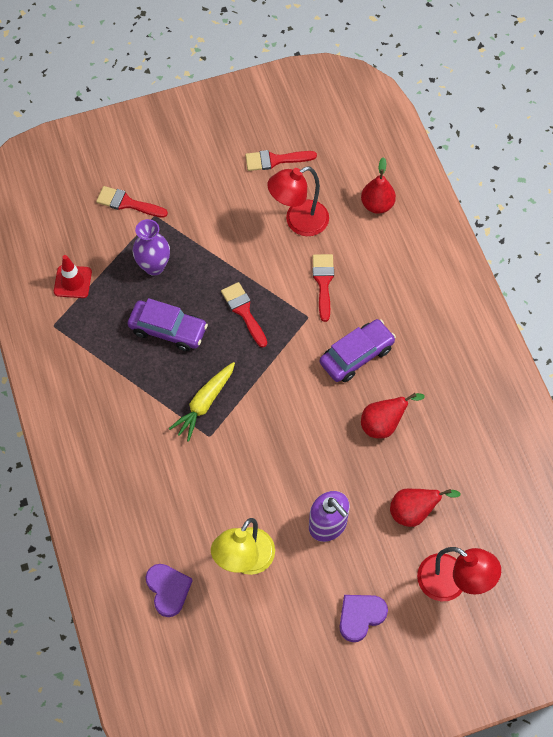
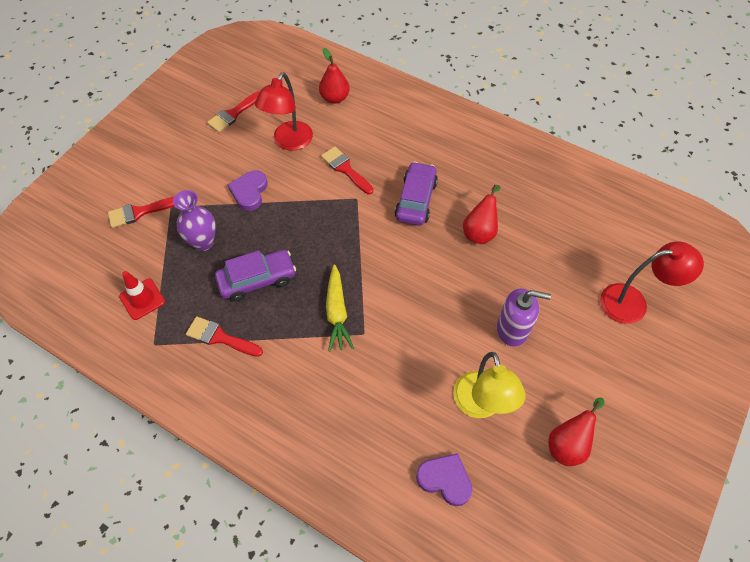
camera: 40 degrees left, 5 degrees down
(244, 311) = (305, 226): red brush -> red brush (220, 337)
(360, 616) = (601, 376): purple heart -> purple heart (249, 192)
(414, 512) = (559, 274): red pear -> red pear (568, 444)

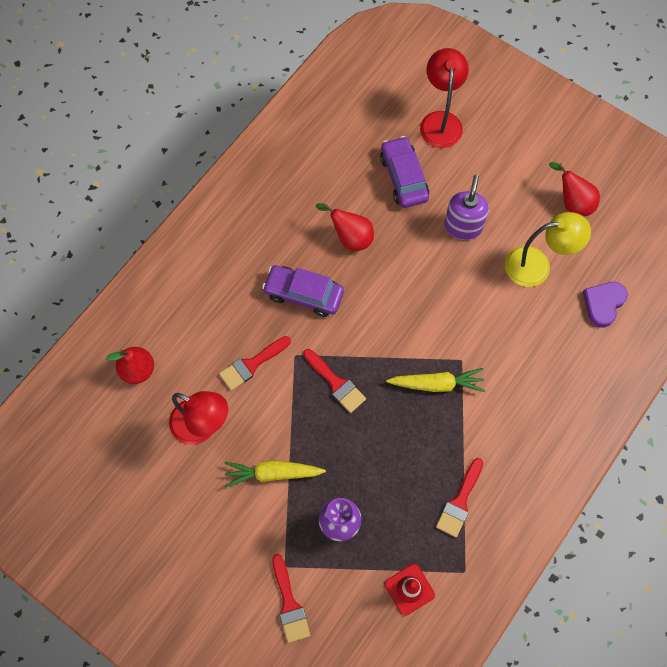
camera: 85 degrees left, 10 degrees up
(233, 114) = (145, 495): red brush -> red brush (336, 383)
(249, 192) = (273, 473): purple heart -> yellow carrot
(257, 280) = (393, 464): purple car -> purple car (403, 178)

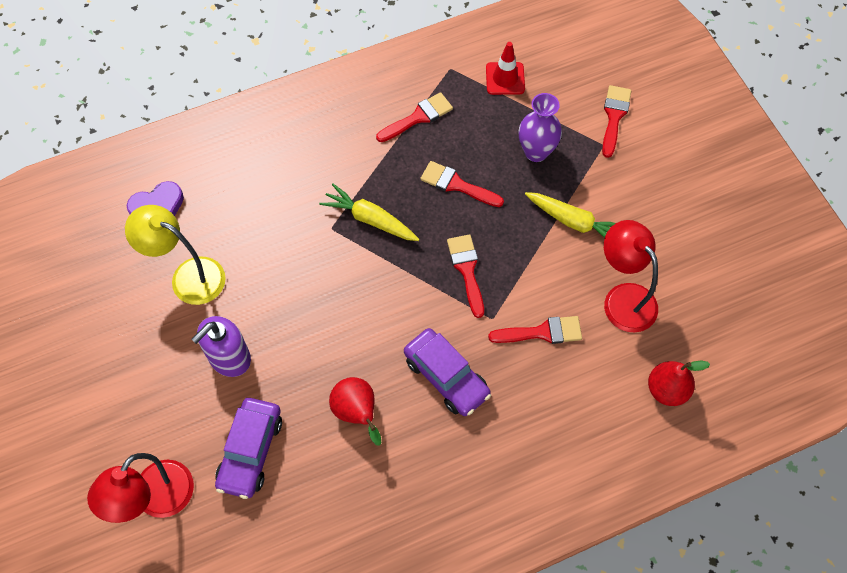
camera: 150 degrees left, 5 degrees down
(387, 454) = (457, 185): none -> red brush
(572, 203) = (97, 320): red pear -> none

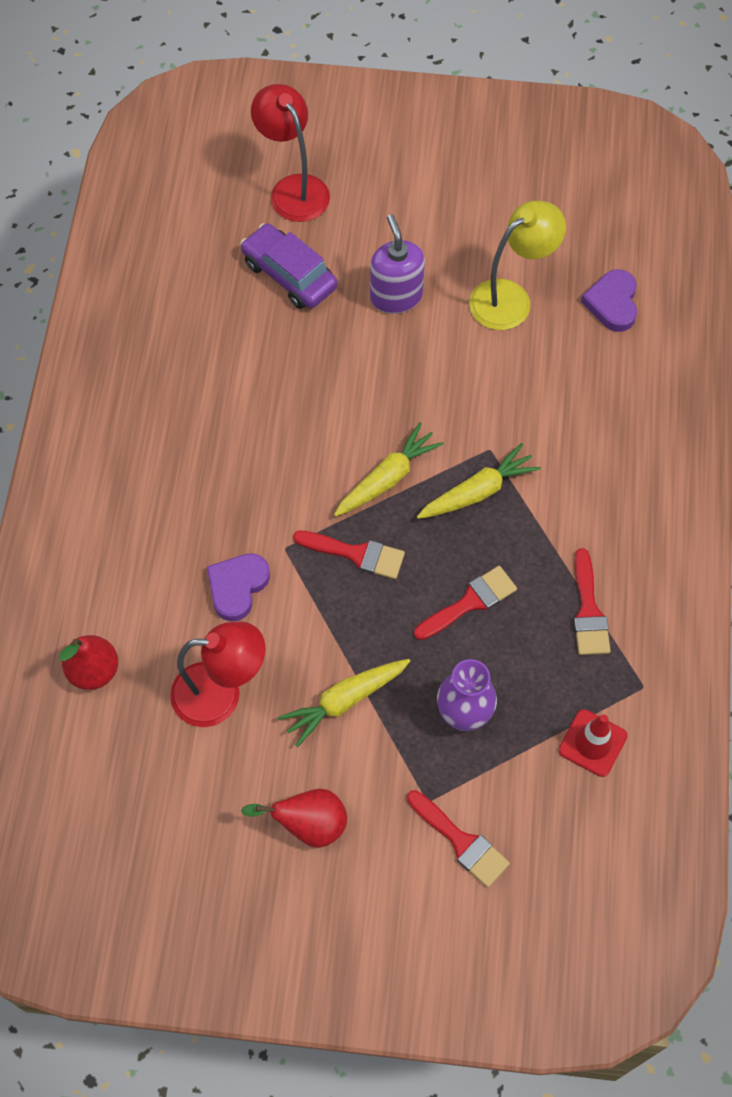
camera: 120 degrees right, 0 degrees up
(357, 413) = (267, 376): red pear -> red pear (309, 825)
(395, 281) = (387, 478): none -> yellow carrot
(446, 377) = (250, 471): purple car -> none
(542, 332) = (237, 587): red brush -> purple heart

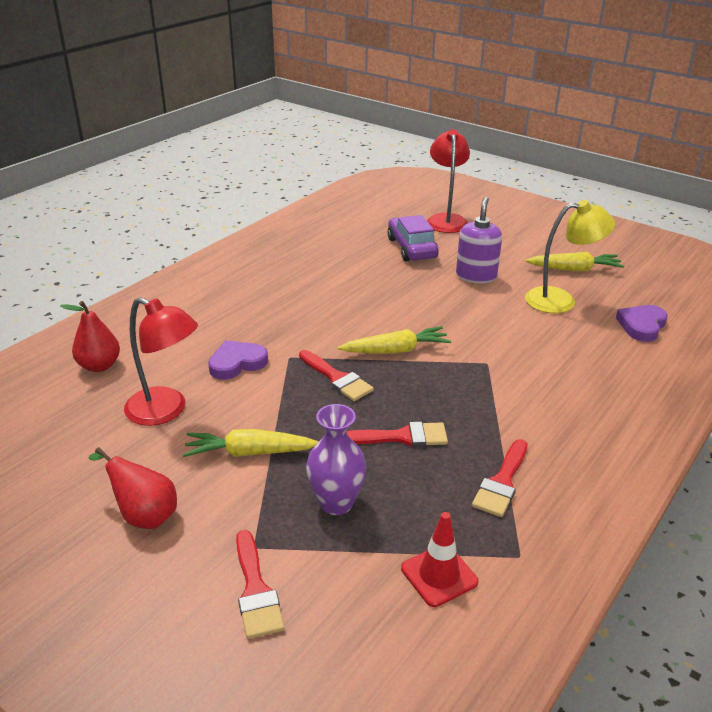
camera: 30 degrees right, 30 degrees down
(477, 492) = (459, 380): yellow carrot -> yellow carrot (574, 269)

